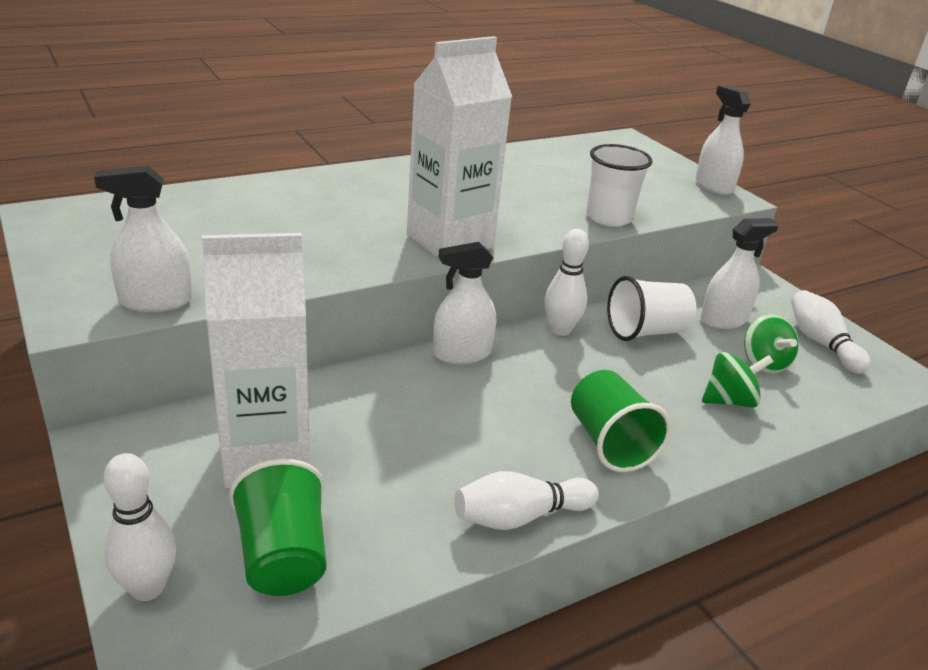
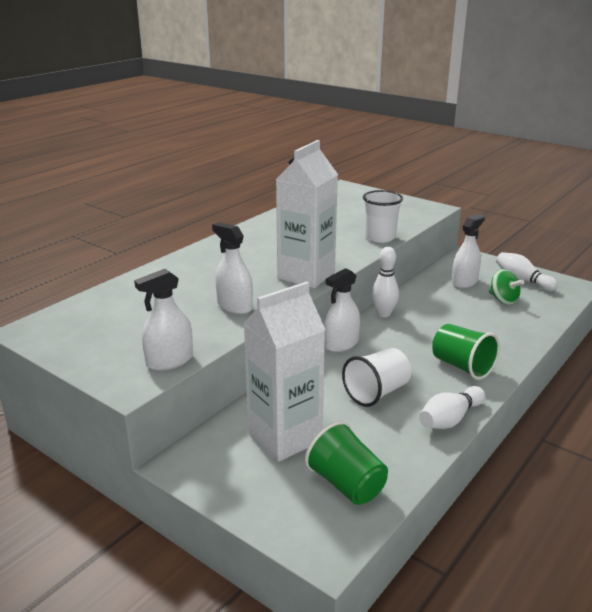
camera: 20 degrees left, 5 degrees down
(147, 588) = (287, 528): white bowling pin -> none
(646, 331) = (430, 301): white cup -> white cup (377, 392)
(713, 186) = (418, 204): white spray bottle -> white spray bottle (234, 306)
(729, 401) = (502, 325): green spinning top -> none

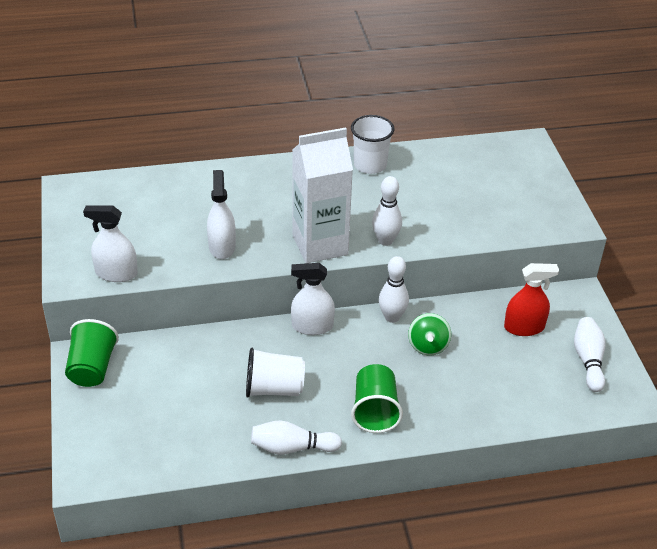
camera: 40 degrees right, 15 degrees up
(285, 437) = (163, 381): white carton -> none
(345, 256) = (385, 240): none -> white bowling pin
(346, 484) = (153, 443): green cup -> green cup (92, 368)
(380, 237) = (453, 235): white cup -> white cup (370, 165)
(464, 282) = (524, 327): white spray bottle -> red spray bottle
(503, 300) = (527, 370): green spinning top -> green spinning top (428, 346)

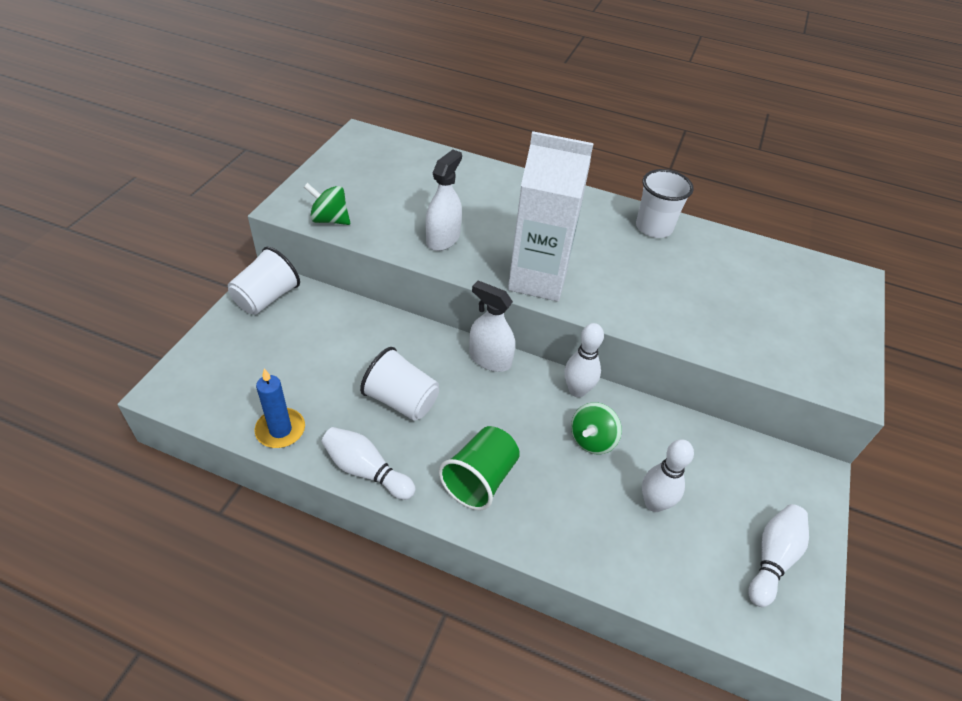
camera: 30 degrees right, 5 degrees up
(92, 368) = (266, 298): green cup -> white cup
(116, 273) = (329, 219): white spray bottle -> green spinning top
(203, 455) = (280, 430): none -> blue candle
(385, 240) = (610, 306): white bowling pin -> white bowling pin (654, 503)
(524, 327) = (718, 476): red spray bottle -> none

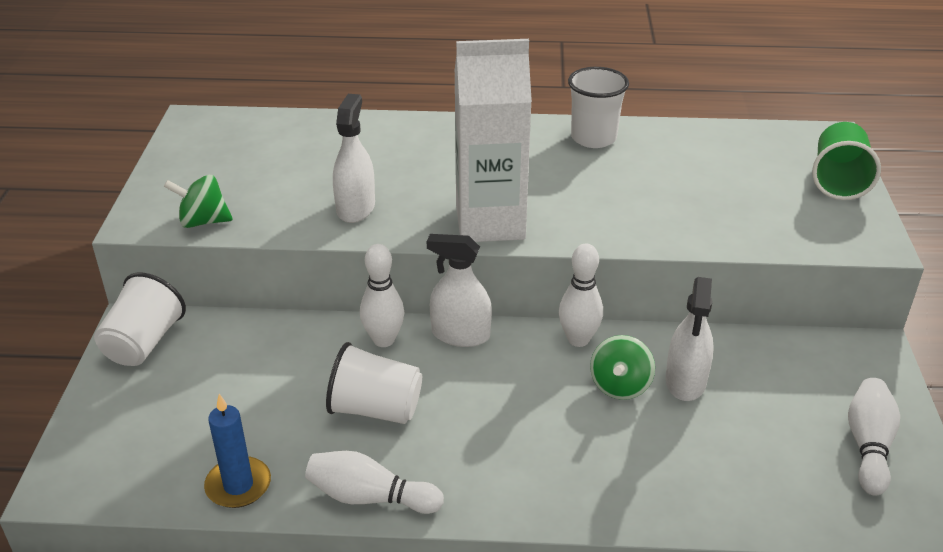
camera: 15 degrees left, 10 degrees down
(480, 479) = (512, 465): green cup -> green cup (838, 181)
(646, 452) = (685, 381): none -> white spray bottle
(654, 503) = (719, 430): white bowling pin -> white bowling pin (384, 340)

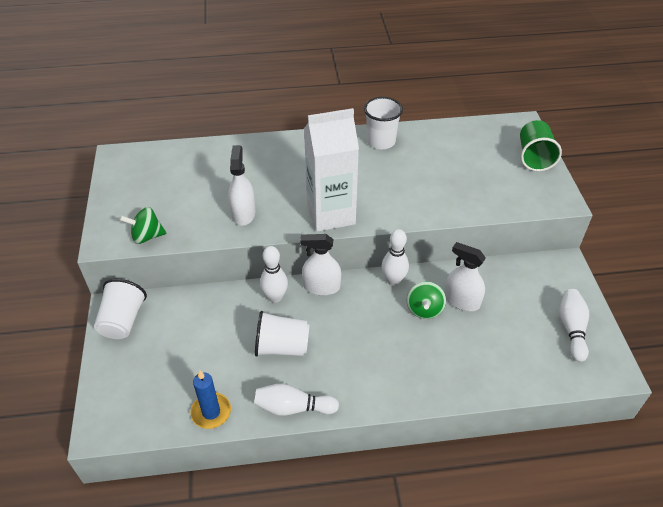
camera: 10 degrees left, 10 degrees up
(685, 381) = (462, 301): white spray bottle -> white spray bottle turned 120 degrees clockwise

